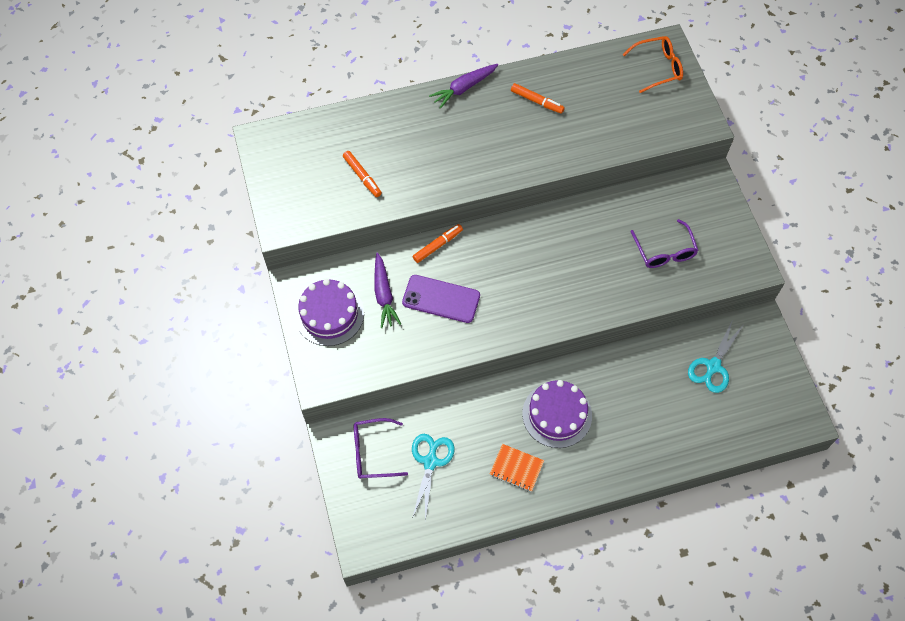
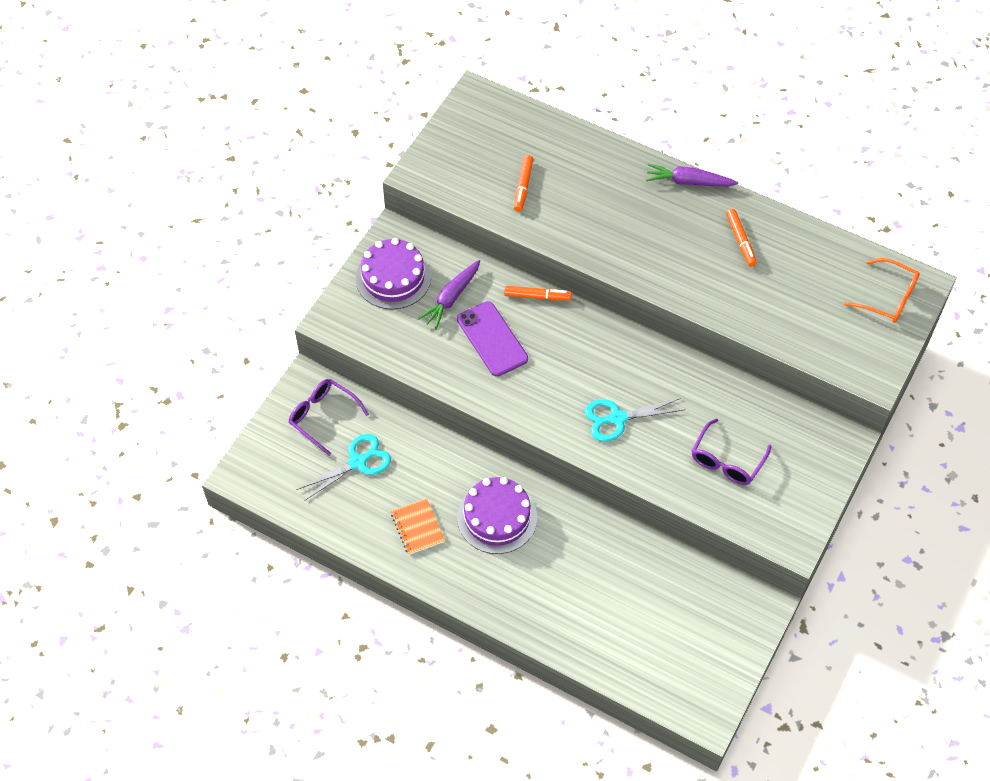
camera: 45 degrees right, 5 degrees down
(713, 366) = (675, 600): turquoise scissors -> turquoise scissors (617, 418)

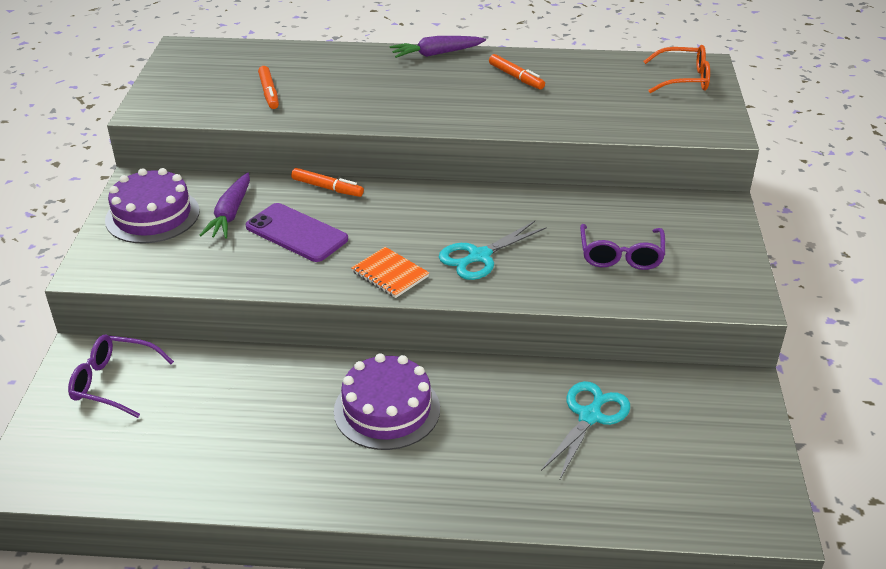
camera: 25 degrees left, 20 degrees down
(358, 462) = (180, 412): turquoise scissors -> turquoise scissors (590, 416)
(417, 527) = (291, 453): orange notebook -> orange notebook (390, 274)
(537, 296) = (327, 188): orange marker -> orange marker turned 45 degrees clockwise

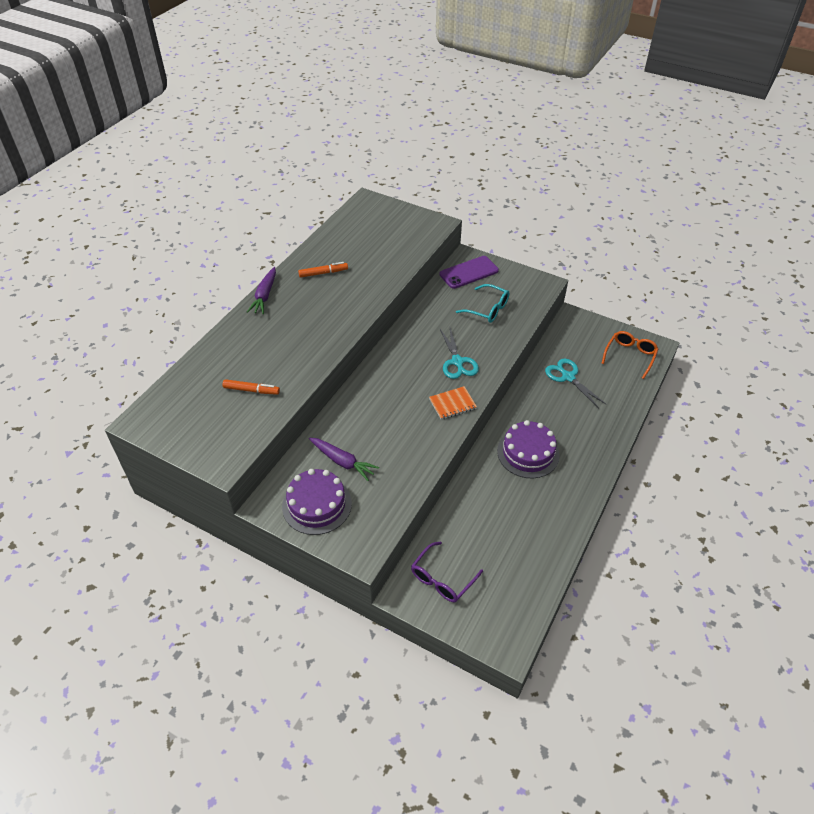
camera: 65 degrees left, 10 degrees up
(296, 233) = (385, 434): purple phone -> purple phone (469, 272)
(327, 188) = (345, 405): orange marker -> none
(621, 256) = (488, 309): purple glasses -> turquoise glasses
(684, 79) = (376, 213): orange glasses -> orange glasses (630, 356)

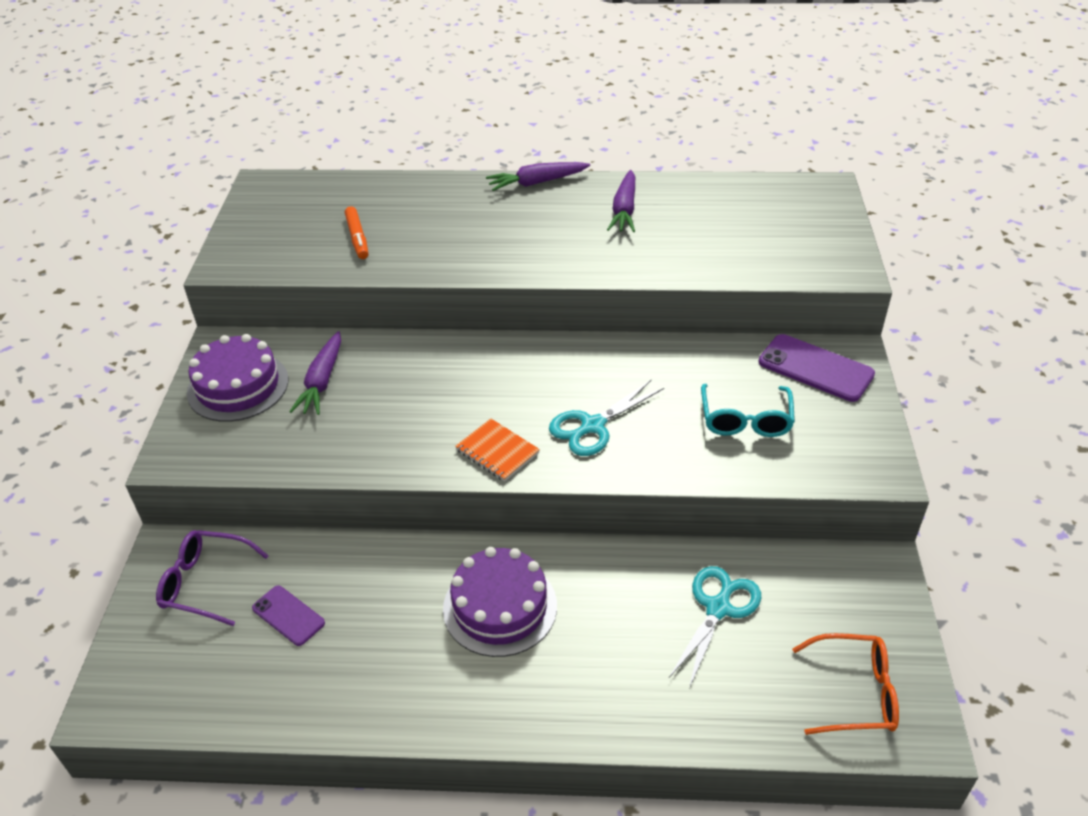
camera: 65 degrees right, 5 degrees down
(323, 273) = (624, 209): orange marker -> purple carrot
(488, 544) = (288, 616): none -> purple phone

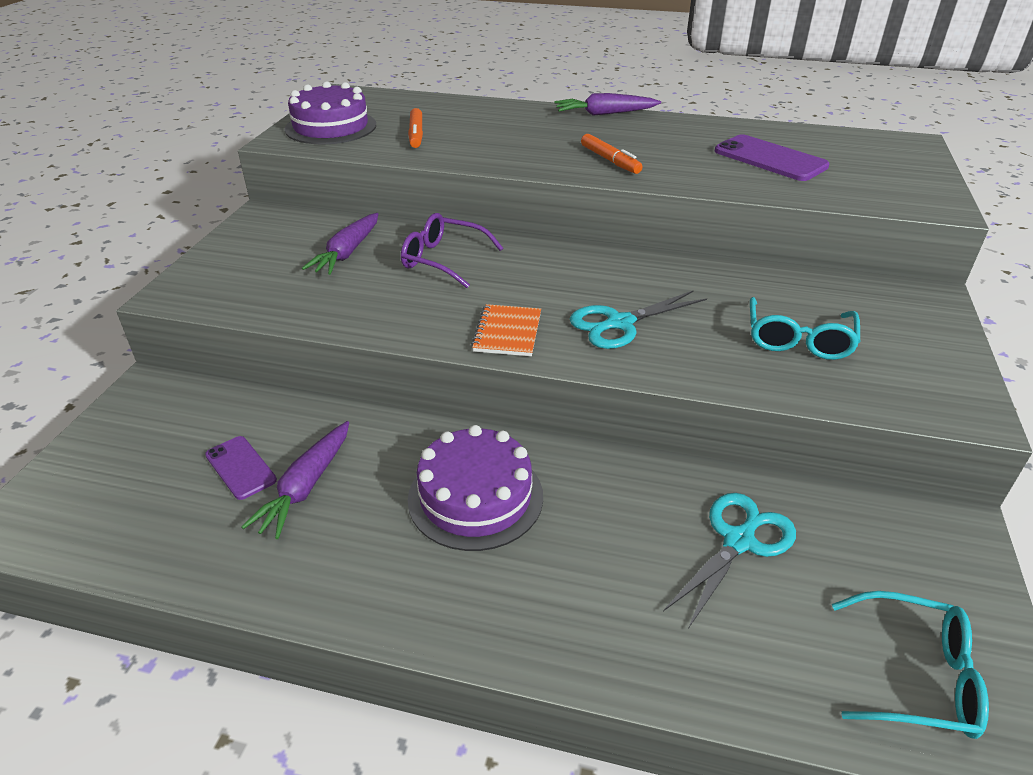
camera: 10 degrees right, 5 degrees down
(205, 583) = (169, 423): purple glasses -> purple glasses (443, 259)
(238, 386) = (264, 247): purple cake -> purple cake (331, 127)
(497, 451) = (507, 332): orange notebook -> orange notebook turned 45 degrees clockwise
(555, 250) = (610, 160): none -> orange marker
(624, 209) = (689, 139): purple carrot -> purple carrot (306, 486)
(815, 368) = (886, 304): purple phone -> purple phone (770, 159)
(855, 693) = (916, 676): orange glasses -> turquoise glasses

